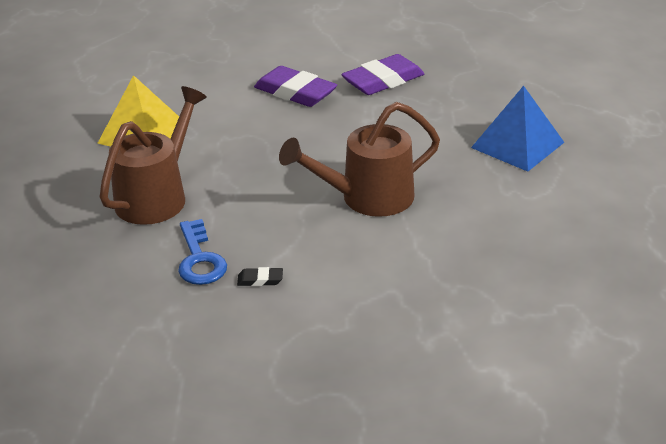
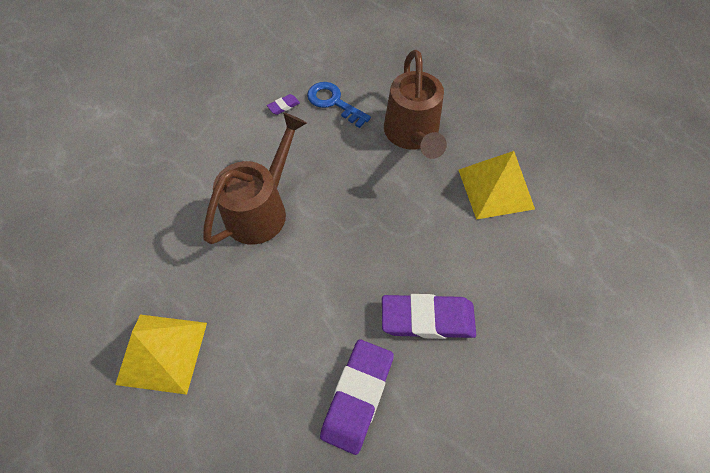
camera: 145 degrees right, 25 degrees up
(260, 280) = (284, 106): black eraser -> purple eraser
(517, 145) = (162, 352): blue pyramid -> yellow pyramid

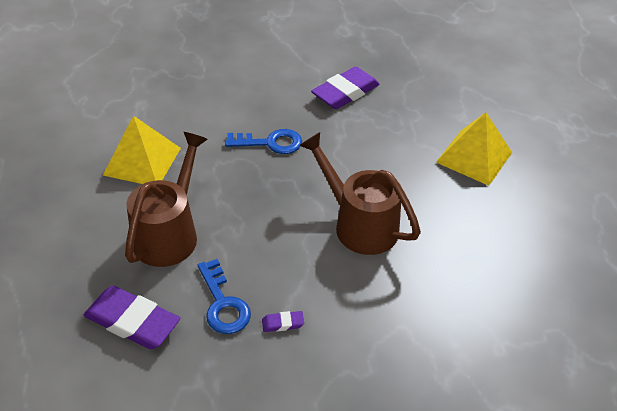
camera: 155 degrees left, 15 degrees down
(262, 208) = (358, 224): brown watering can -> brown watering can turned 75 degrees clockwise
(396, 266) = (270, 143): none -> blue key
(427, 319) = (271, 109): purple eraser -> purple eraser (132, 321)

